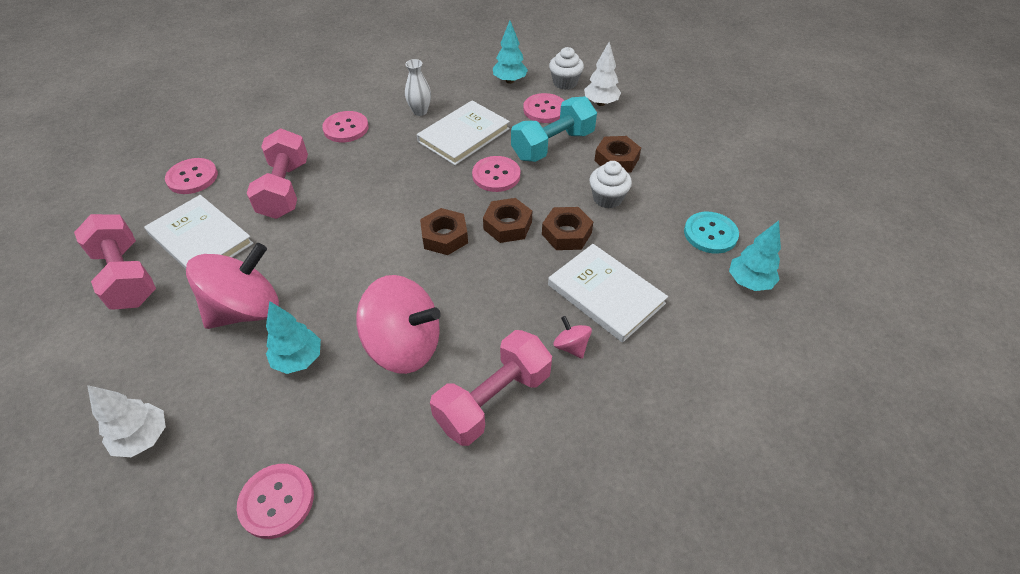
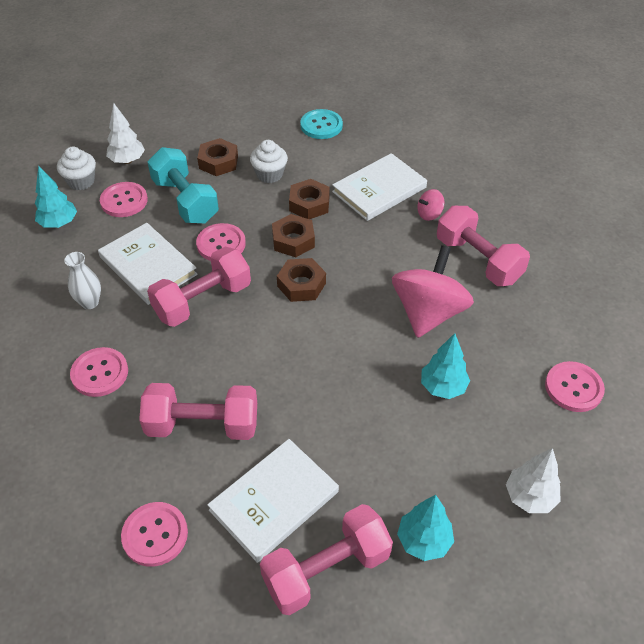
camera: 85 degrees left, 0 degrees up
(246, 310) = (383, 437): pink spinning top -> none
(422, 172) = (203, 301): none -> pink dumbbell
(749, 282) = (372, 117): turquoise tree -> turquoise tree (423, 541)

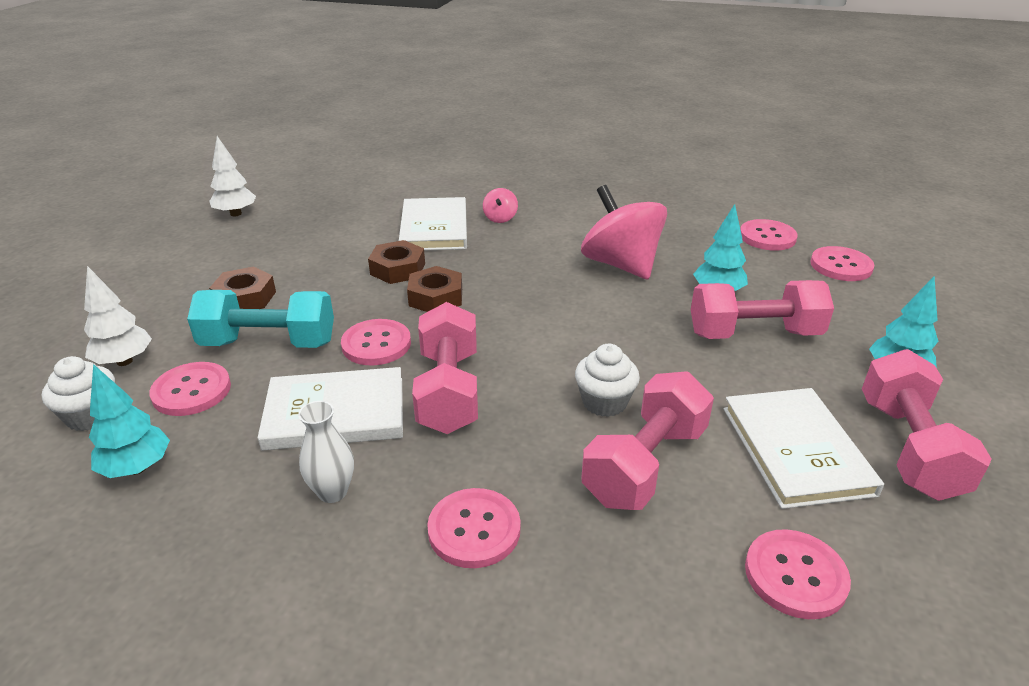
camera: 55 degrees left, 15 degrees down
(269, 174) = (318, 275): white cupcake -> white cupcake (604, 402)
(301, 284) = (505, 316): brown nut -> none
(321, 125) = (299, 222): turquoise button -> none
(478, 260) = (584, 219): pink dumbbell -> pink dumbbell (754, 334)
(529, 497) = (872, 300): white tree -> white tree (236, 214)
(572, 457) = (841, 266): none -> pink button

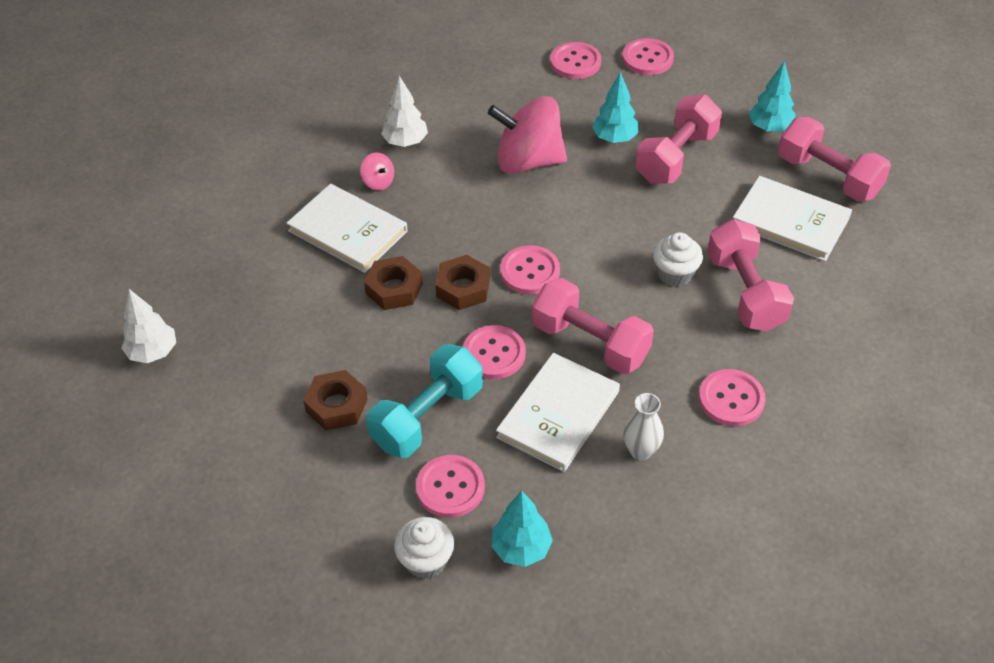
camera: 50 degrees left, 15 degrees up
(124, 361) = (362, 518): white tree -> white tree (405, 142)
(795, 575) = (869, 290): pink button -> pink button (530, 271)

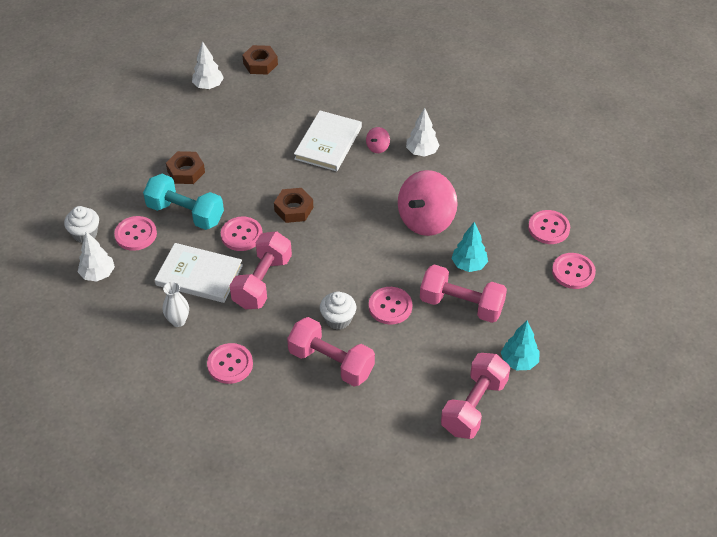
camera: 75 degrees right, 0 degrees up
(394, 289) = (284, 176): brown nut -> brown nut (260, 64)
(521, 549) = (98, 274): turquoise tree -> white tree
(528, 161) = (426, 220): pink spinning top -> pink spinning top turned 135 degrees counterclockwise
(530, 271) = (318, 240): pink button -> pink button (390, 306)
(745, 292) = (331, 363): pink dumbbell -> pink dumbbell turned 60 degrees clockwise
(790, 221) = (413, 384): white book -> none

